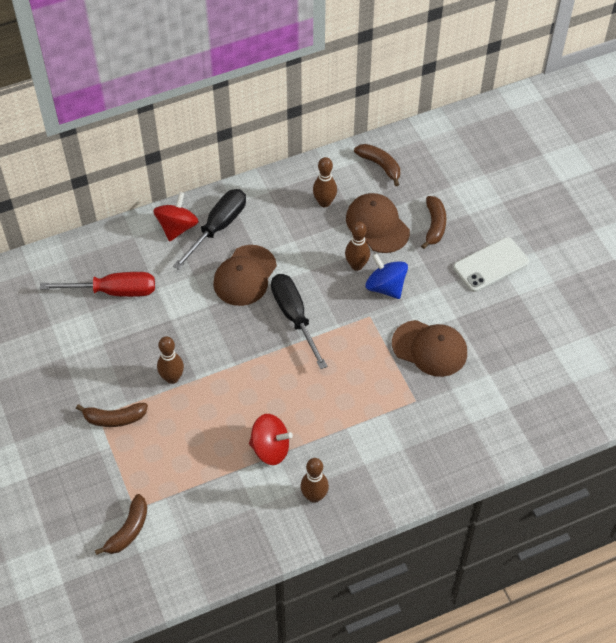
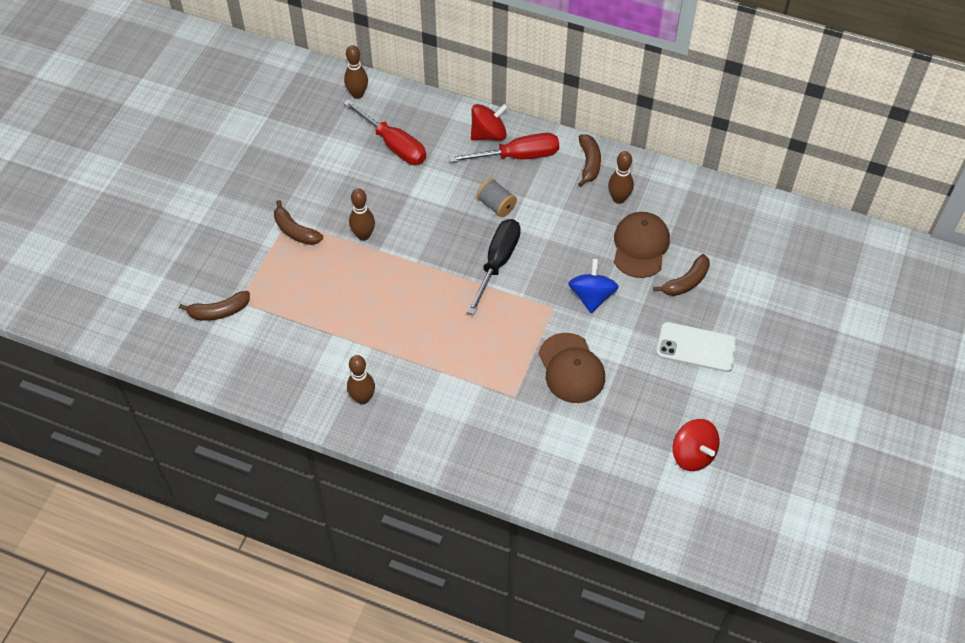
camera: 45 degrees right, 0 degrees up
(218, 227) = (518, 156): black screwdriver -> red screwdriver
(245, 276) = (496, 205): brown cap -> grey spool
(270, 448) = (372, 339): red spinning top -> red spinning top (693, 454)
(356, 265) = (588, 263): brown bowling pin -> brown bowling pin (357, 94)
(380, 165) = (696, 204): brown banana -> brown banana (589, 163)

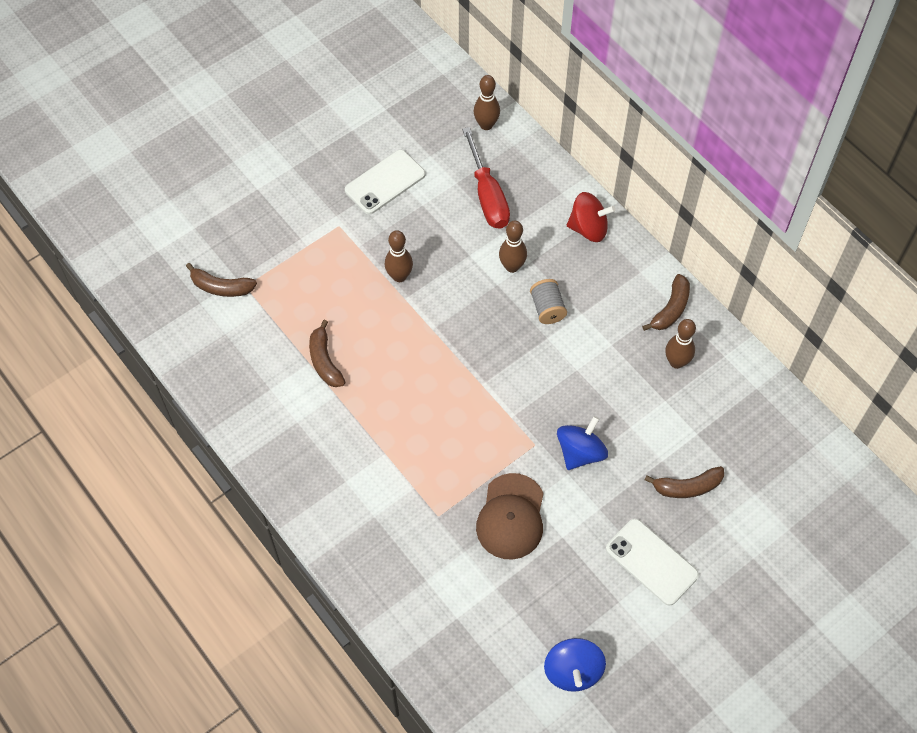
camera: 30 degrees right, 5 degrees up
(295, 231) = (339, 240): brown banana -> brown banana (324, 361)
(304, 171) = (385, 182): none -> white phone
(362, 398) = (295, 441): brown bowling pin -> brown bowling pin (512, 266)
(497, 262) = (510, 369): black screwdriver -> none
(518, 156) = (603, 266): red screwdriver -> none
(640, 246) = (665, 424): brown cap -> none
(693, 454) = (573, 671): red spinning top -> blue spinning top

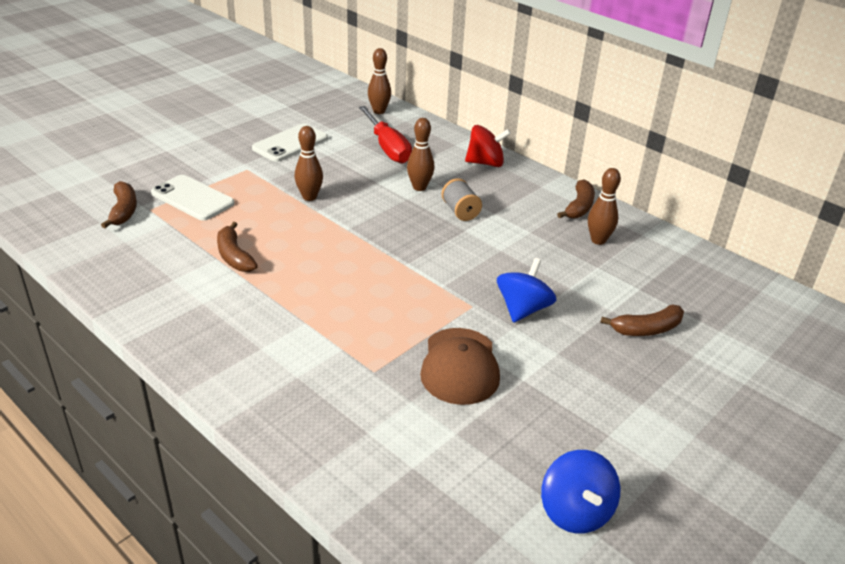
camera: 10 degrees left, 25 degrees down
(221, 287) = (124, 211): brown banana -> brown banana turned 105 degrees counterclockwise
(651, 562) = (633, 395): white phone -> white phone (192, 198)

